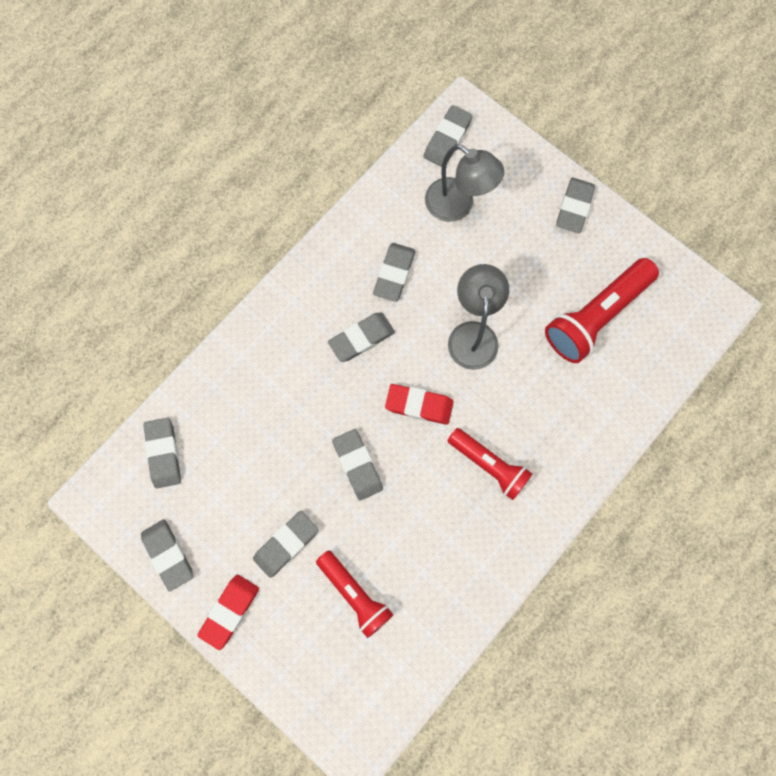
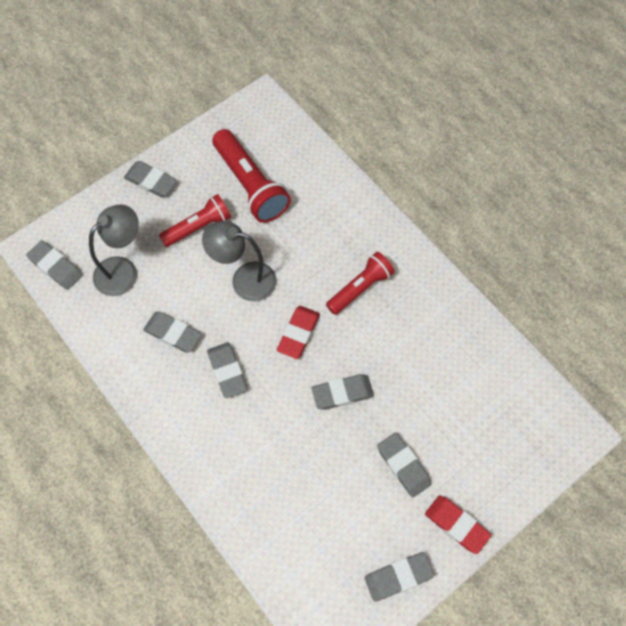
camera: 80 degrees left, 10 degrees down
(163, 453) = (301, 570): grey eraser -> none
(355, 594) = (454, 413): red flashlight -> red flashlight (198, 227)

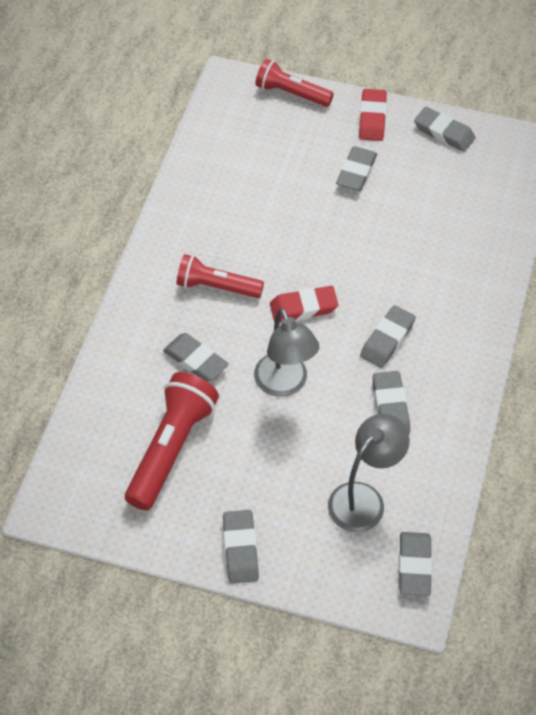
camera: 125 degrees left, 10 degrees down
(123, 270) = (364, 498): grey lamp -> grey lamp turned 120 degrees clockwise
(198, 227) = (259, 463): red flashlight -> red flashlight (291, 93)
(342, 393) = (331, 244): grey eraser -> grey eraser (196, 360)

